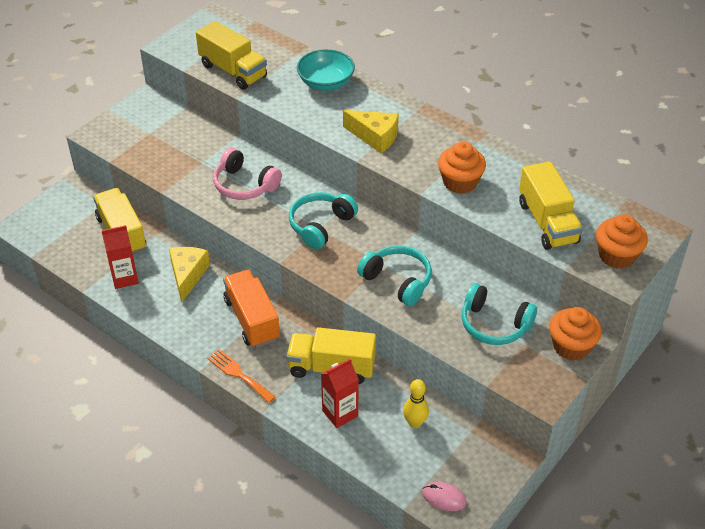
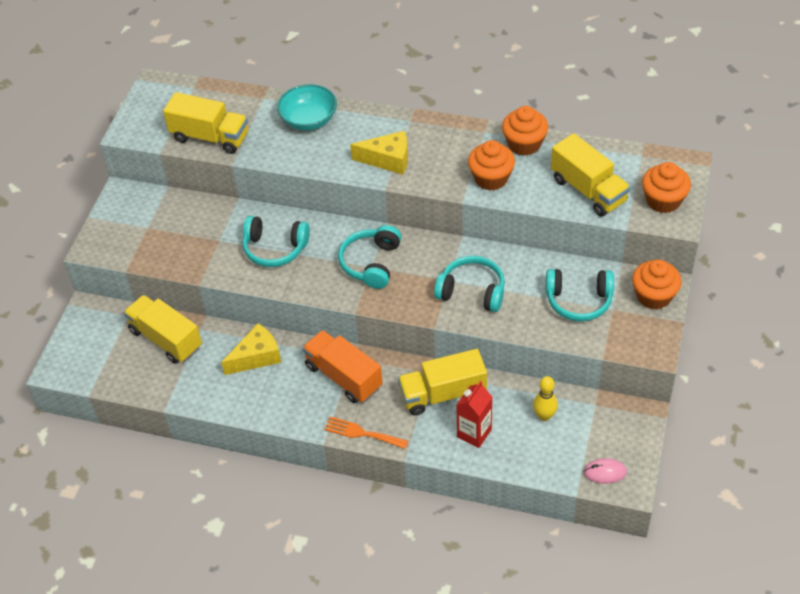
camera: 20 degrees left, 5 degrees up
(125, 278) = (197, 382): red carton -> none
(188, 275) = (257, 356): yellow cheese -> yellow cheese turned 75 degrees clockwise
(244, 185) = (275, 248): pink headphones -> turquoise headphones
(509, 163) = (524, 144): none -> orange cupcake

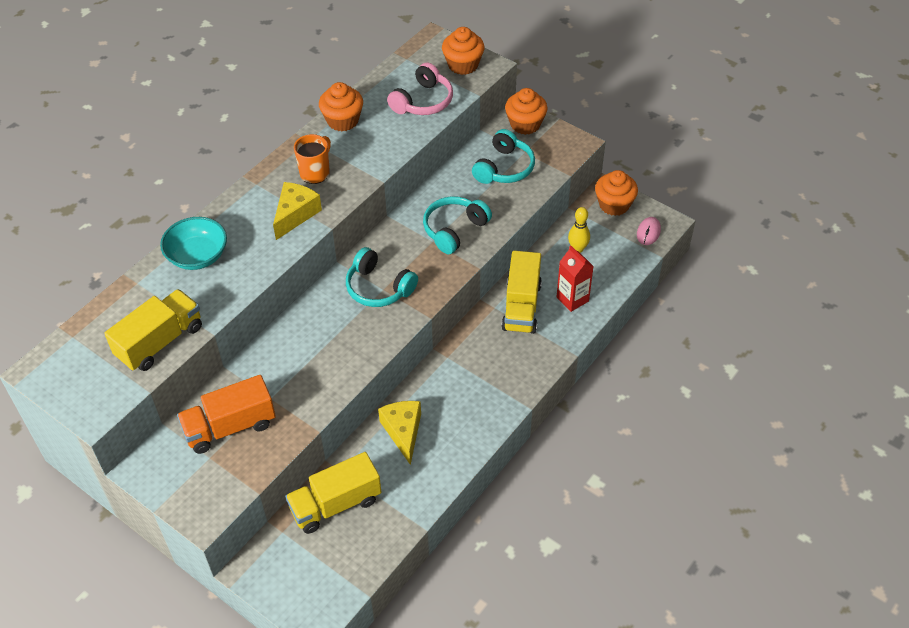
camera: 70 degrees left, 0 degrees up
(275, 248) = (313, 355): turquoise headphones -> none
(343, 377) = (464, 370): orange truck -> orange truck (230, 427)
(362, 433) = (534, 376): orange fork -> none
(446, 152) = (315, 172): none -> orange mug
(491, 178) = (368, 154): orange cupcake -> orange cupcake (614, 205)
(588, 190) = (423, 101): yellow truck -> pink headphones

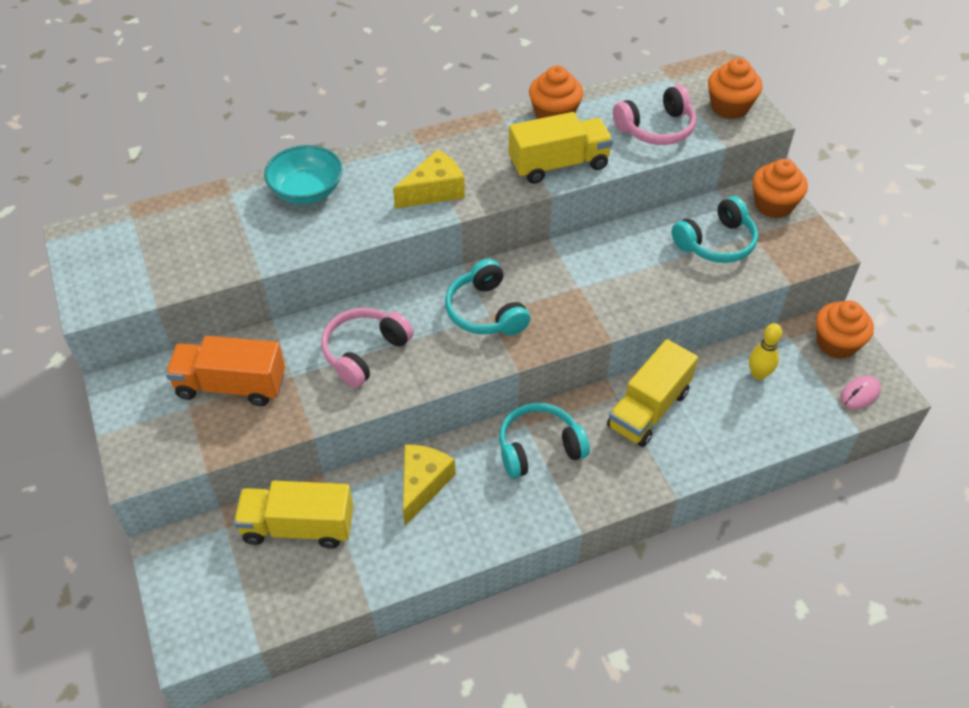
camera: 30 degrees right, 0 degrees up
(160, 342) = (205, 260): yellow truck -> yellow truck (558, 164)
(312, 356) = (364, 352): none -> pink headphones
(315, 172) = (486, 157): orange mug -> none
(454, 229) = (612, 286): turquoise headphones -> turquoise headphones (539, 448)
(572, 299) = (714, 429): red carton -> none

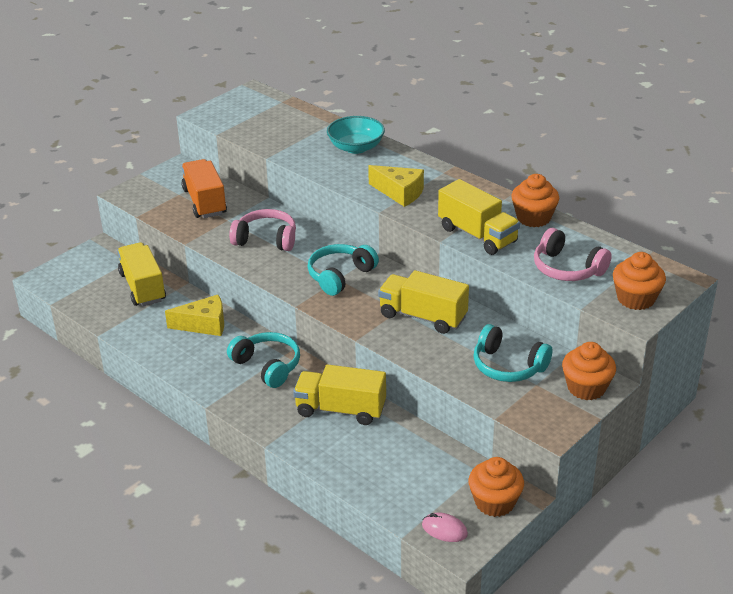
camera: 65 degrees right, 15 degrees down
(602, 273) = (423, 317): none -> yellow truck
(758, 374) = (421, 462): yellow bowling pin -> none

